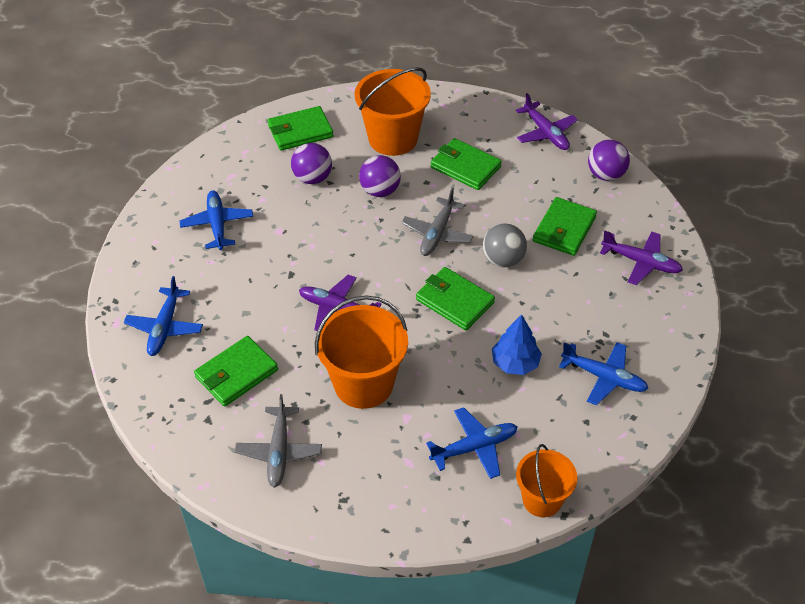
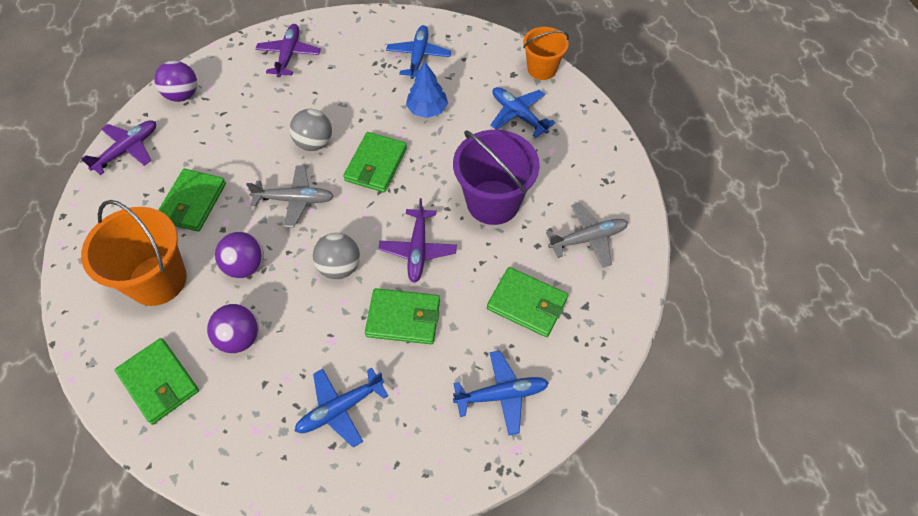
camera: 110 degrees left, 10 degrees up
(347, 250) = (339, 267): none -> grey ball
(363, 384) = (493, 202): orange bucket -> purple bucket
(564, 229) = (263, 109): green wallet -> green wallet (403, 318)

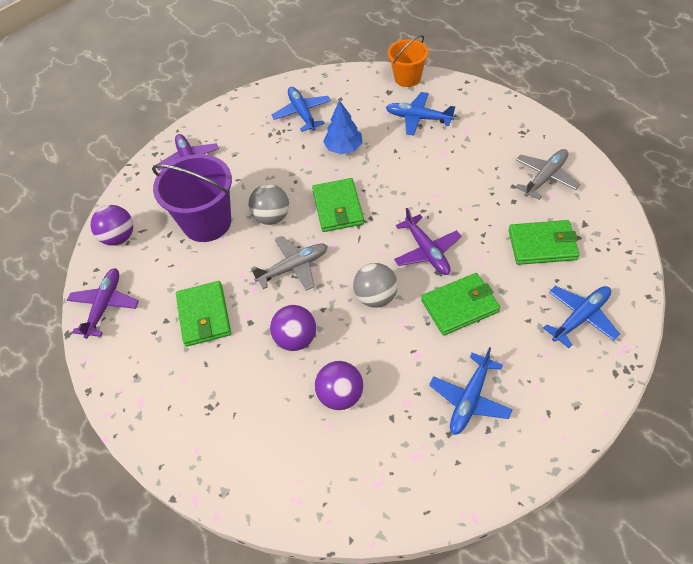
camera: 25 degrees left, 5 degrees down
(157, 280) = (227, 392): orange bucket -> none
(159, 382) = (300, 470): green wallet -> none
(493, 202) = (454, 188): purple bucket -> purple bucket (207, 222)

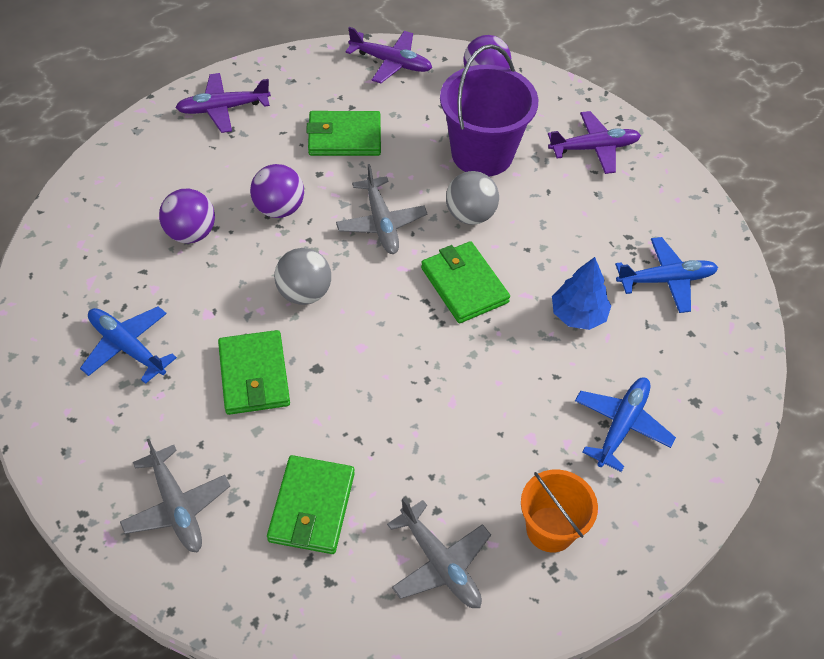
camera: 95 degrees right, 0 degrees up
(338, 207) = (464, 285): green wallet -> green wallet turned 60 degrees clockwise
(407, 78) = (726, 437): orange bucket -> orange bucket (550, 529)
(427, 251) = (354, 364): purple plane -> purple plane (223, 108)
(580, 318) = (176, 506): blue plane -> grey plane

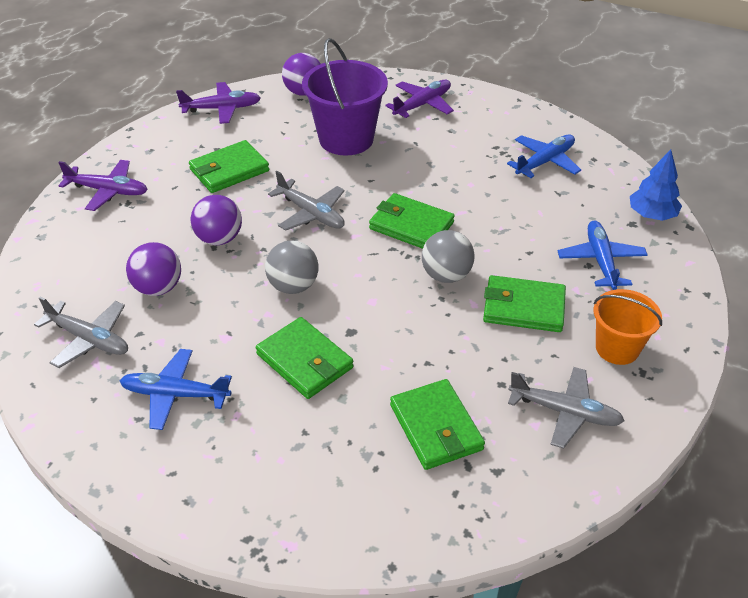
camera: 30 degrees left, 10 degrees down
(176, 506) = (326, 487): grey plane -> grey plane (89, 339)
(223, 108) = (107, 191): purple plane -> purple plane turned 120 degrees counterclockwise
(470, 215) = (373, 180): grey ball -> grey ball (446, 275)
(497, 433) = (523, 307): none -> green wallet
(578, 315) = (508, 208): blue tree -> blue tree (652, 215)

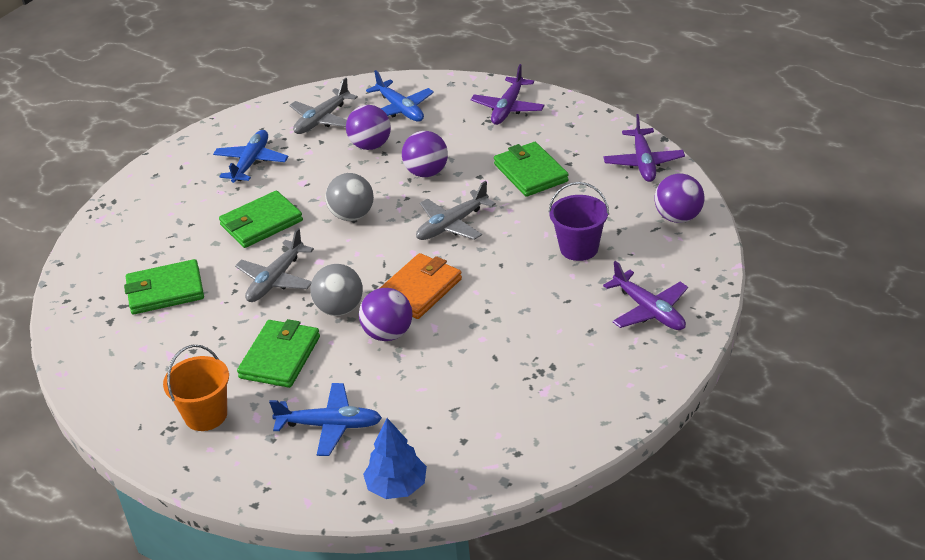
camera: 100 degrees right, 5 degrees down
(346, 139) = (579, 248): purple bucket -> purple bucket, size x0.62
(411, 226) = (419, 290): green wallet -> orange wallet
(475, 239) = (388, 334): none -> purple ball
(544, 162) = (516, 405): blue plane -> blue plane (400, 109)
(564, 412) = (148, 367): grey plane -> grey plane (276, 279)

